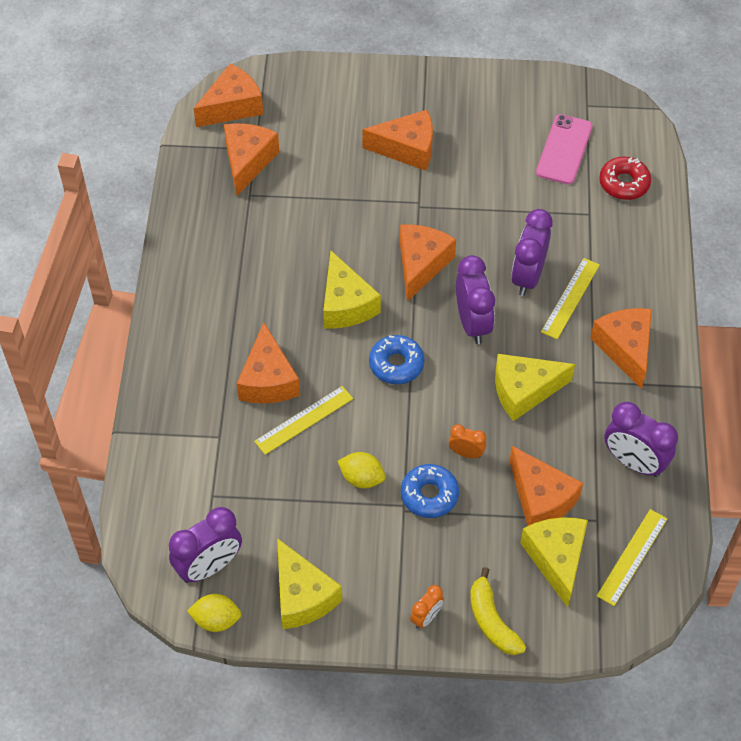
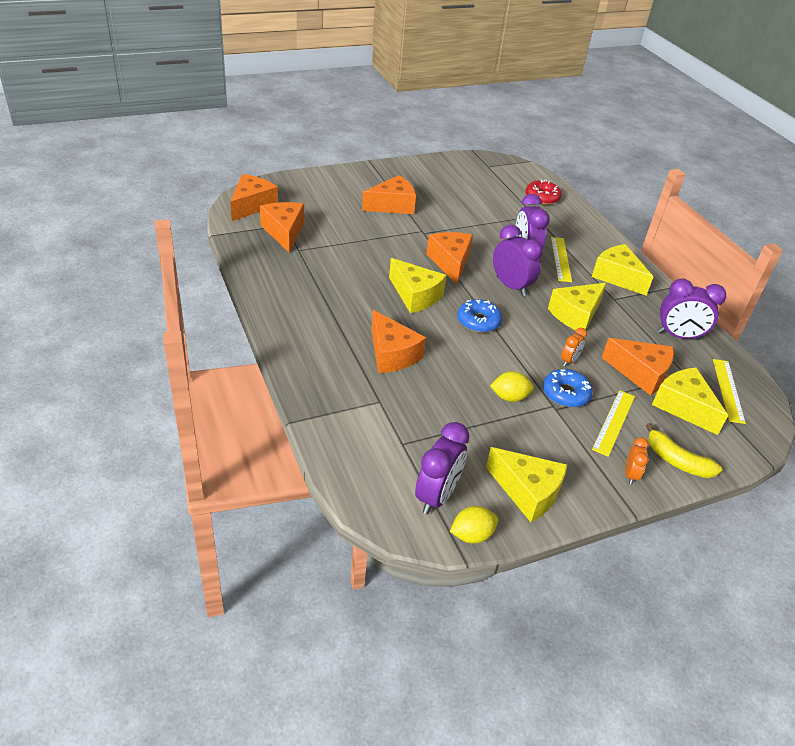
camera: 30 degrees left, 15 degrees down
(304, 420) = (438, 372): yellow ruler -> yellow ruler (613, 422)
(466, 453) = (569, 361): orange clock -> orange clock turned 135 degrees clockwise
(564, 149) = (492, 188): pink phone -> none
(625, 349) = (617, 277): orange cheese -> yellow cheese

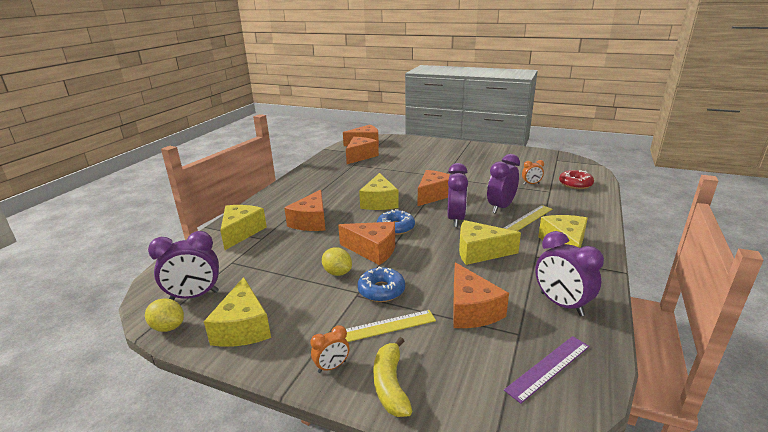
camera: 50 degrees right, 15 degrees down
(392, 205) = (446, 161): orange cheese -> orange cheese (373, 250)
(569, 361) = (422, 274): orange clock -> orange clock (531, 184)
(683, 407) = (472, 352): yellow cheese -> yellow cheese (241, 232)
(728, 390) = (548, 367): yellow ruler -> purple ruler

